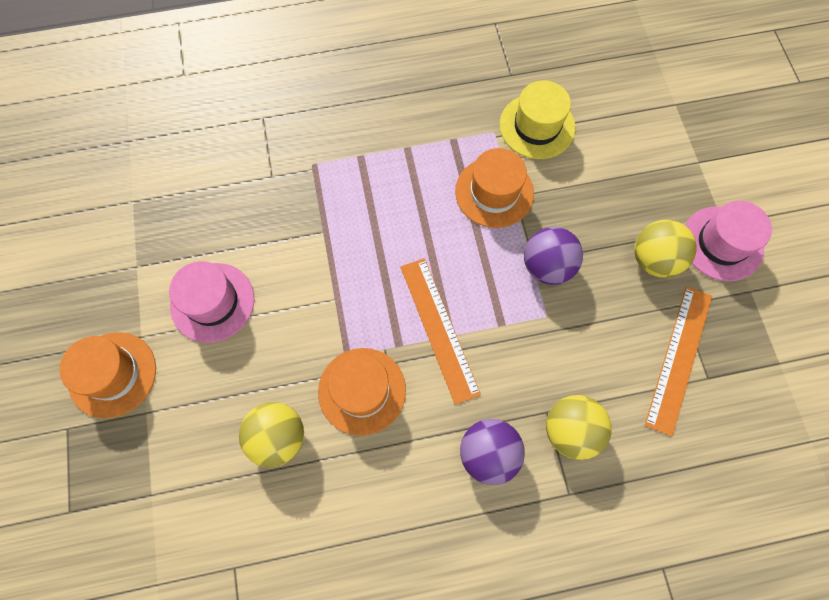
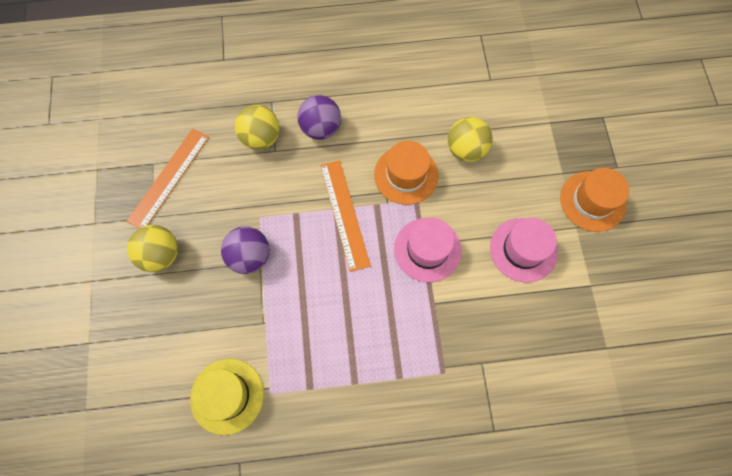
camera: 175 degrees left, 0 degrees up
(494, 192) = (281, 328): orange hat -> none
(722, 243) = (100, 264): pink hat -> pink hat (427, 249)

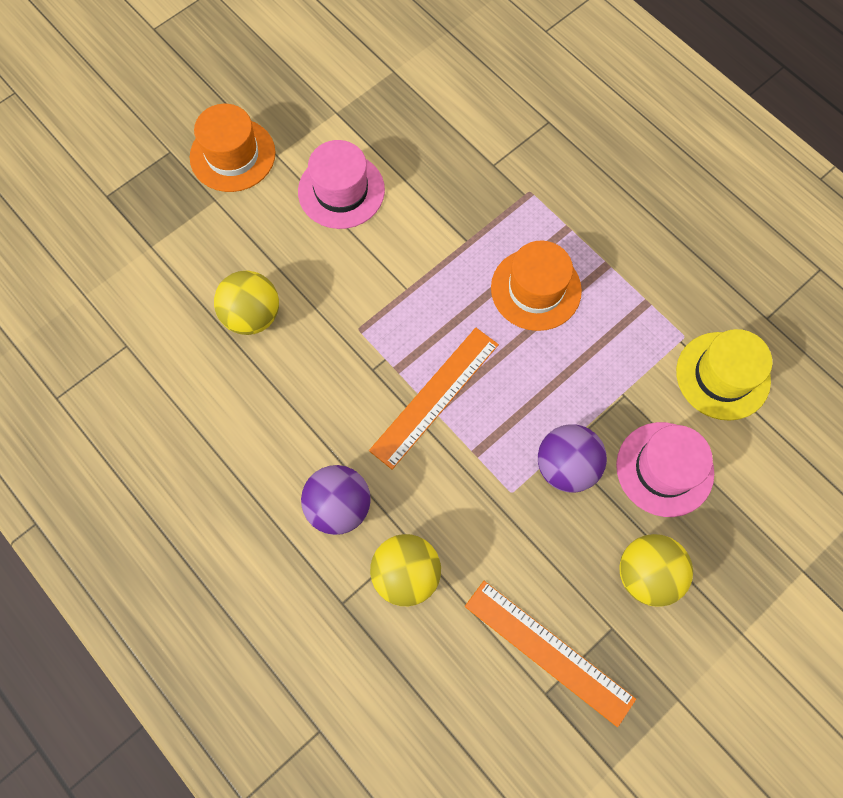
camera: 125 degrees left, 0 degrees up
(169, 178) = (548, 652): orange ruler -> orange ruler turned 45 degrees clockwise
(406, 175) = (334, 361): orange hat -> orange hat (536, 289)
(427, 249) = (411, 282): pink hat -> pink hat (664, 469)

